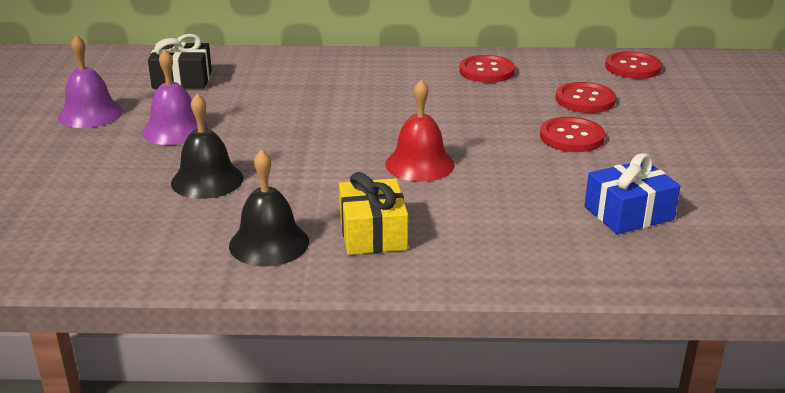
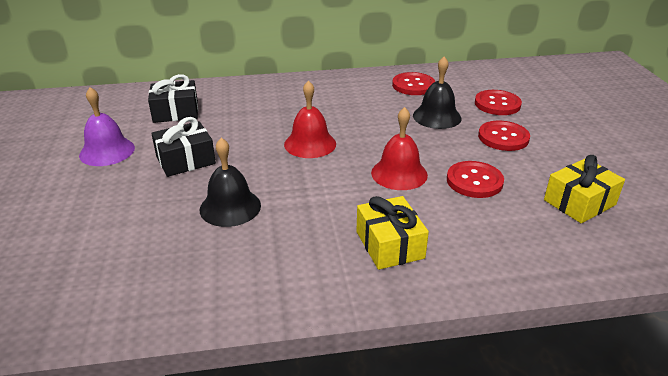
camera: 10 degrees left, 5 degrees up
(175, 130) = (185, 160): purple bell -> black gift
(269, 243) = (306, 266): black bell -> black bell (437, 116)
(327, 125) = (310, 144): none -> red bell
(628, 213) = (579, 202): blue gift -> yellow gift
(632, 67) = (517, 74): red button -> red button (474, 181)

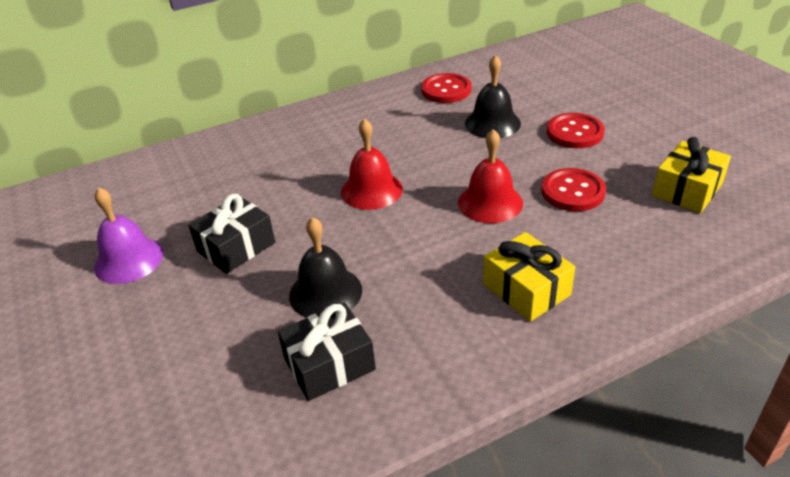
camera: 15 degrees left, 5 degrees up
(176, 112) = (185, 187): black gift -> black gift (329, 364)
(497, 104) = (548, 94): red button -> none

